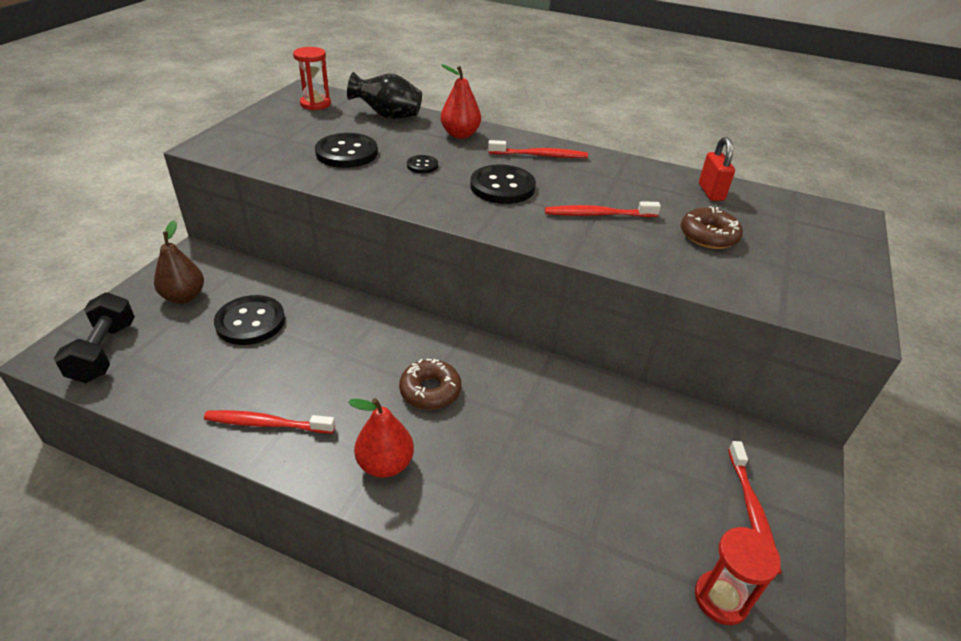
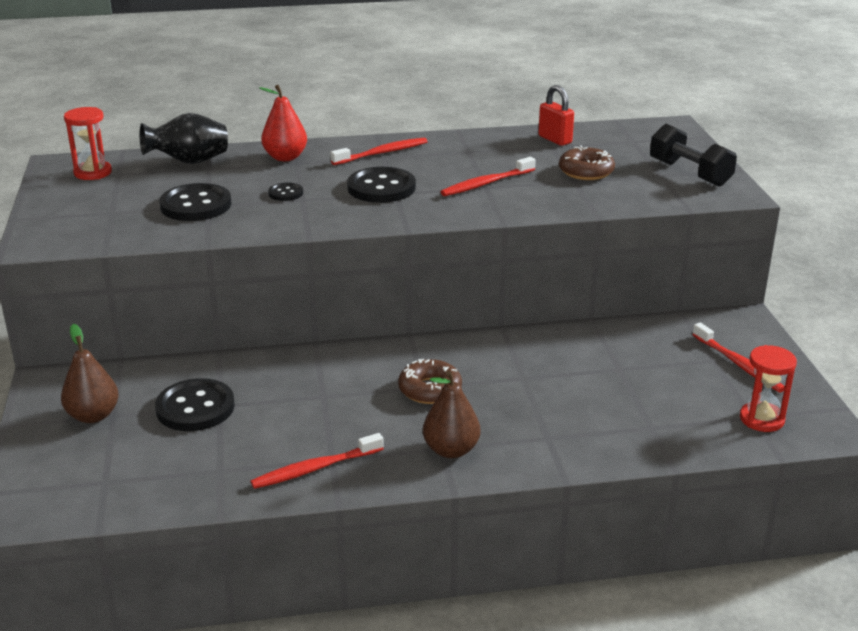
camera: 30 degrees left, 10 degrees down
(104, 352) = (72, 488): black dumbbell -> black dumbbell (689, 173)
(385, 464) = (451, 450): red pear -> brown pear

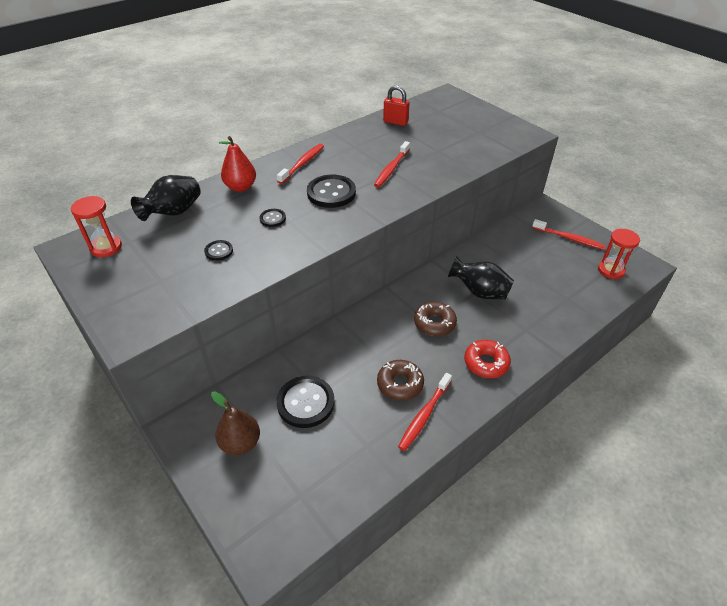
camera: 30 degrees left, 15 degrees up
(196, 205) = (219, 251): black button -> black button, size x0.50
(451, 450) = (486, 363): brown pear -> red donut
(529, 379) = (479, 292): none -> black vase
(586, 172) = (438, 141): brown donut -> brown donut (400, 384)
(689, 173) = (492, 126): black dumbbell -> none

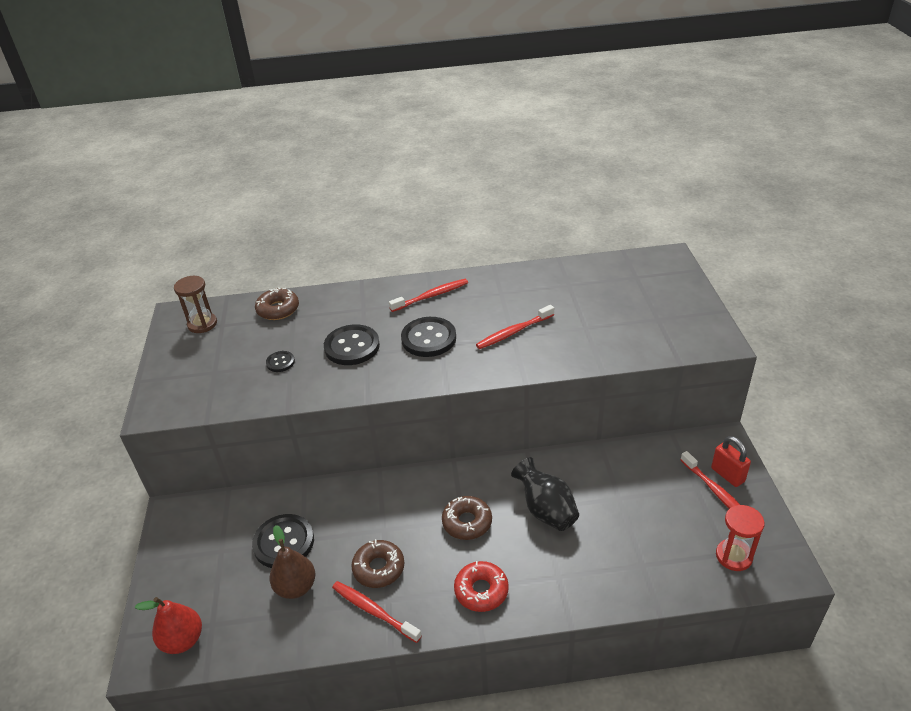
camera: 35 degrees right, 5 degrees down
(106, 247) = (202, 324): red hourglass -> brown hourglass
(174, 213) = (278, 309): black vase -> brown donut
(240, 443) = (206, 551): brown pear -> brown pear (296, 587)
(241, 187) = (354, 303): red pear -> red pear (183, 640)
(272, 219) = (352, 346): black button -> black button, size x1.98
(395, 122) = (572, 276): red padlock -> red padlock (727, 475)
(424, 415) = (374, 611): red toothbrush -> red toothbrush turned 60 degrees clockwise

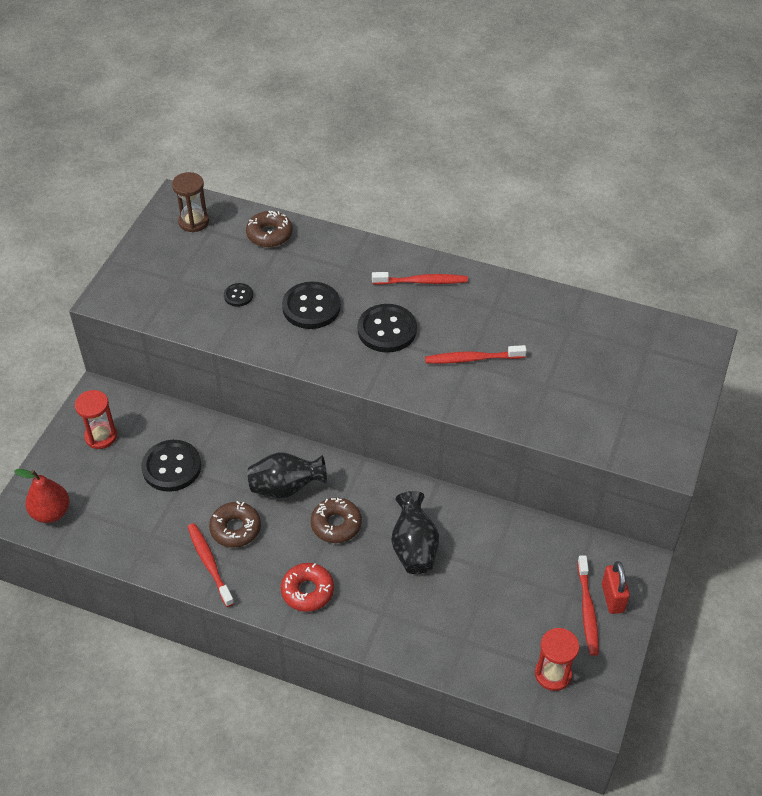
camera: 25 degrees right, 10 degrees up
(197, 546) = (101, 436): none -> red hourglass
(296, 587) = (160, 512): brown pear -> none
(402, 512) = (286, 488): none -> black vase

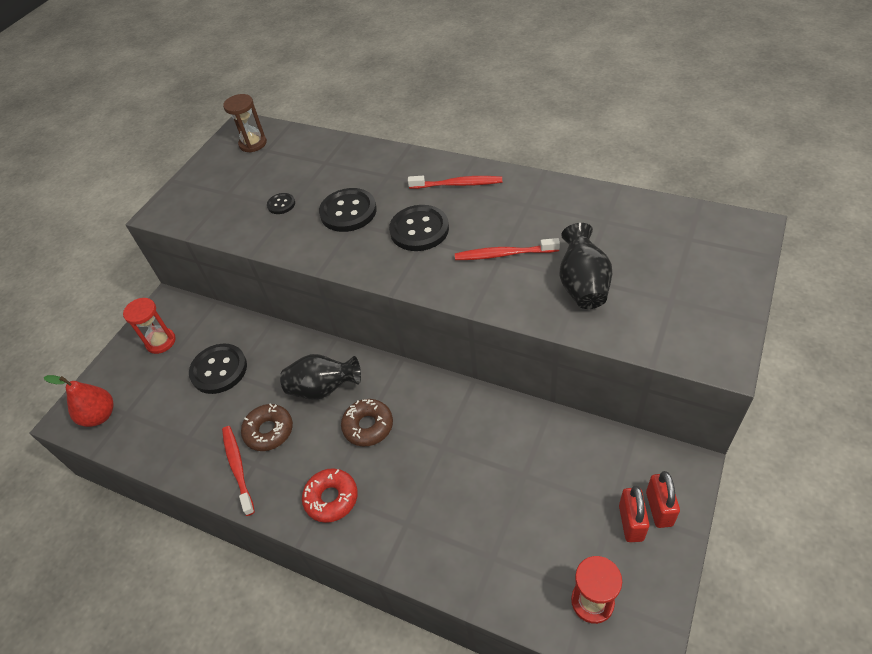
camera: 10 degrees right, 0 degrees up
(269, 234) = (319, 150): brown donut -> none
(414, 548) = (445, 451): black vase -> black vase (583, 285)
(587, 610) = (631, 523): red toothbrush -> red padlock

